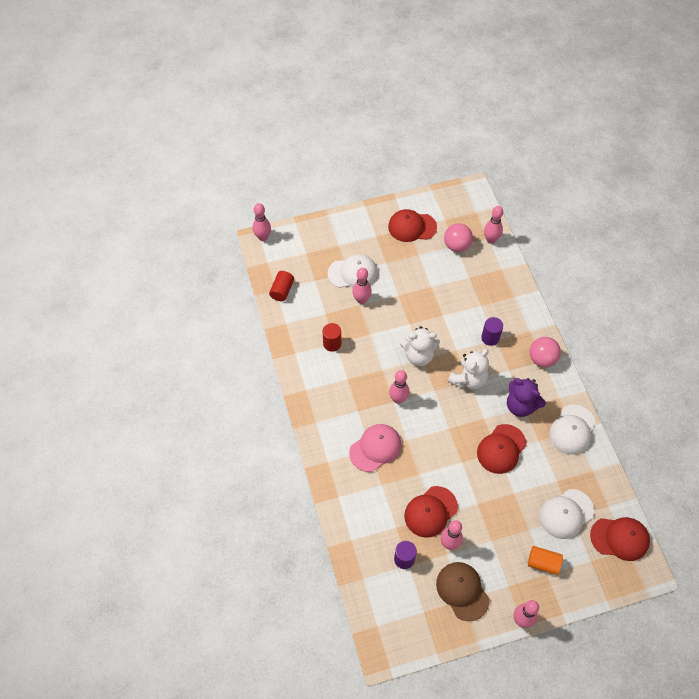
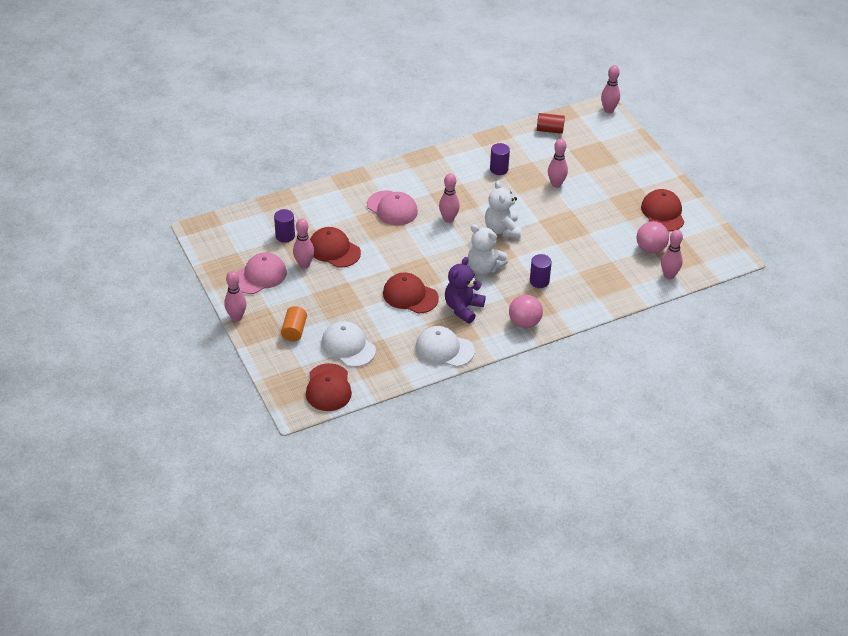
camera: 80 degrees right, 15 degrees down
(332, 343) = (499, 169): red cylinder -> purple cylinder
(353, 273) = (587, 175): white cap -> none
(462, 591) = (259, 276): brown cap -> pink cap

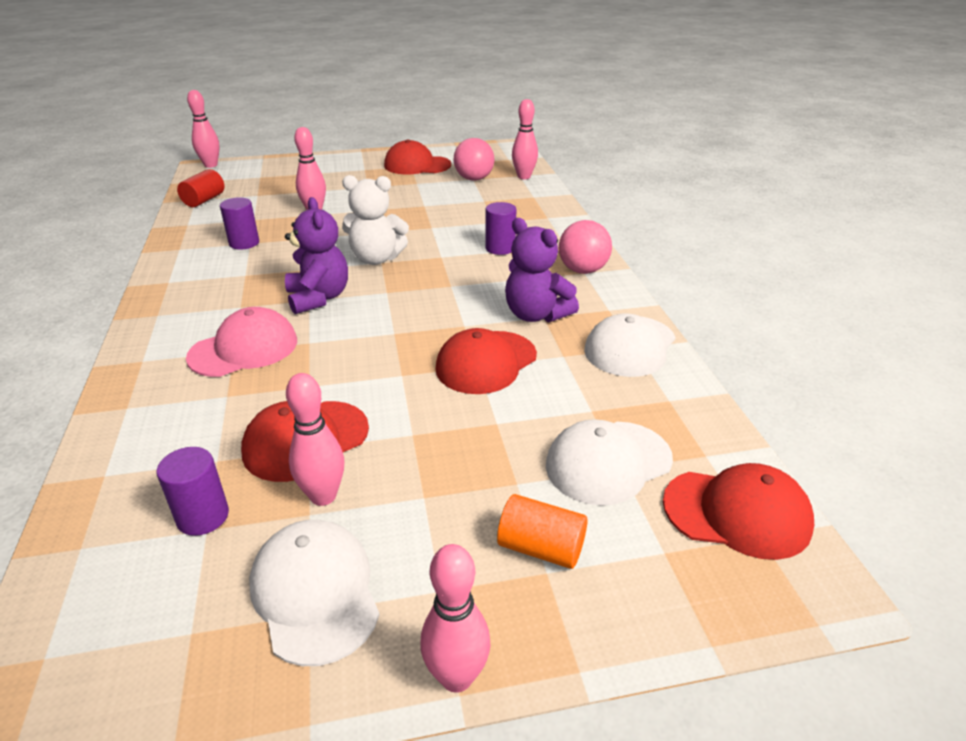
camera: 75 degrees left, 10 degrees down
(259, 276) = (315, 592): pink cap -> white cap
(448, 219) = (318, 298): pink bowling pin -> purple teddy bear
(484, 267) = (450, 284): white teddy bear -> none

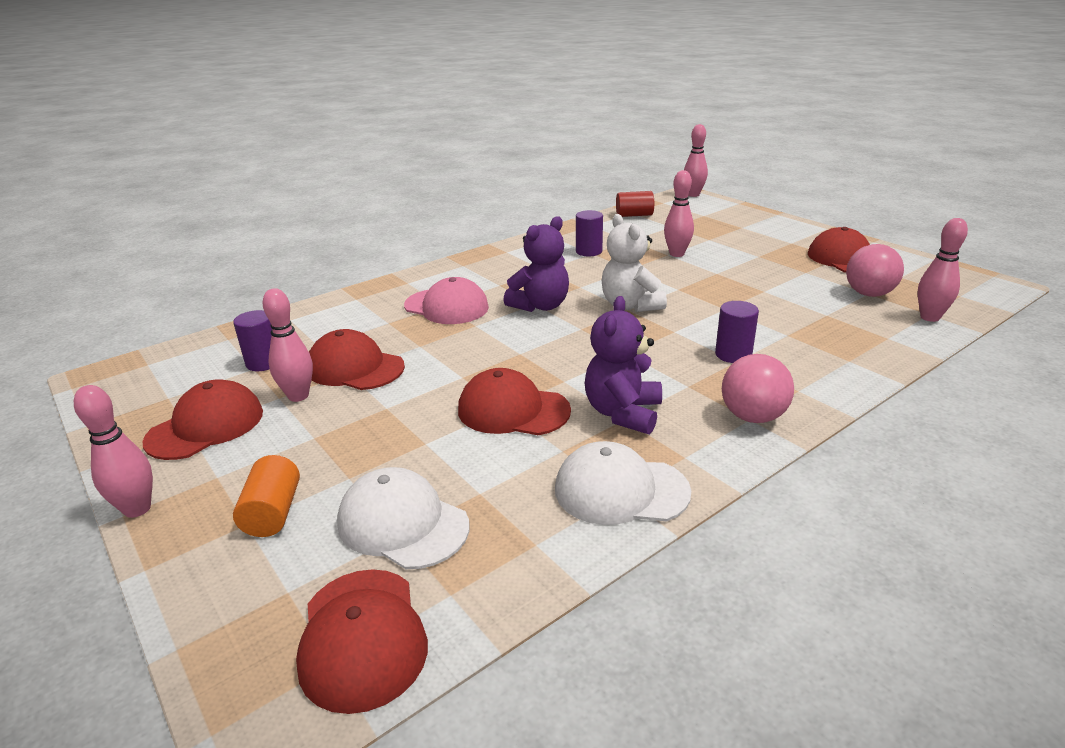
camera: 65 degrees right, 5 degrees down
(315, 592) = (206, 426): white cap -> red cap

